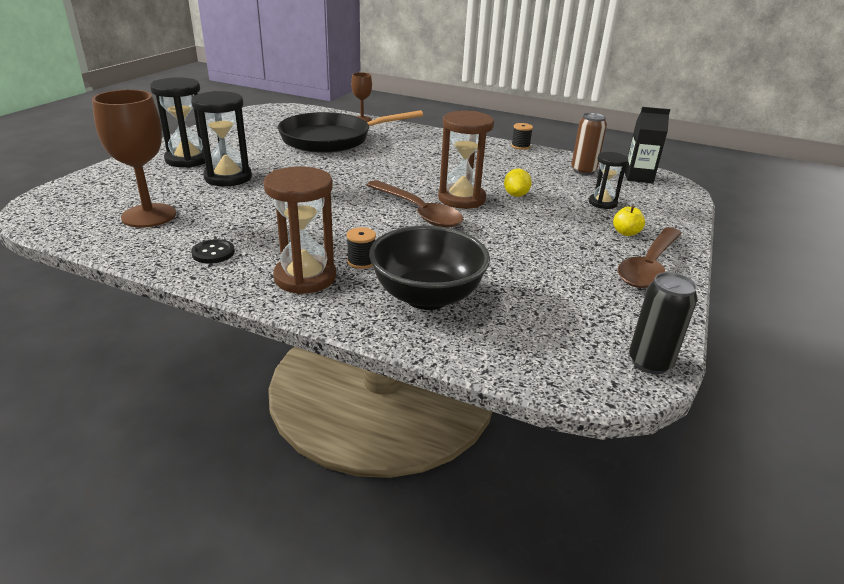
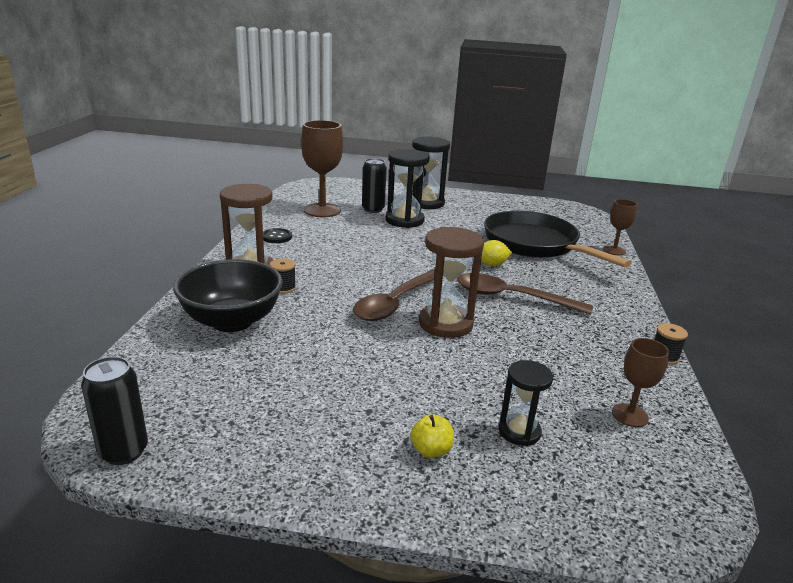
camera: 75 degrees right, 5 degrees down
(178, 187) = (373, 209): none -> black can
(516, 195) = (486, 358): yellow lemon -> yellow lemon (491, 265)
(583, 171) = (630, 415): brown can -> brown goblet
(638, 177) = (666, 478): black carton -> none
(649, 266) = (339, 467): brown spoon -> brown spoon (511, 297)

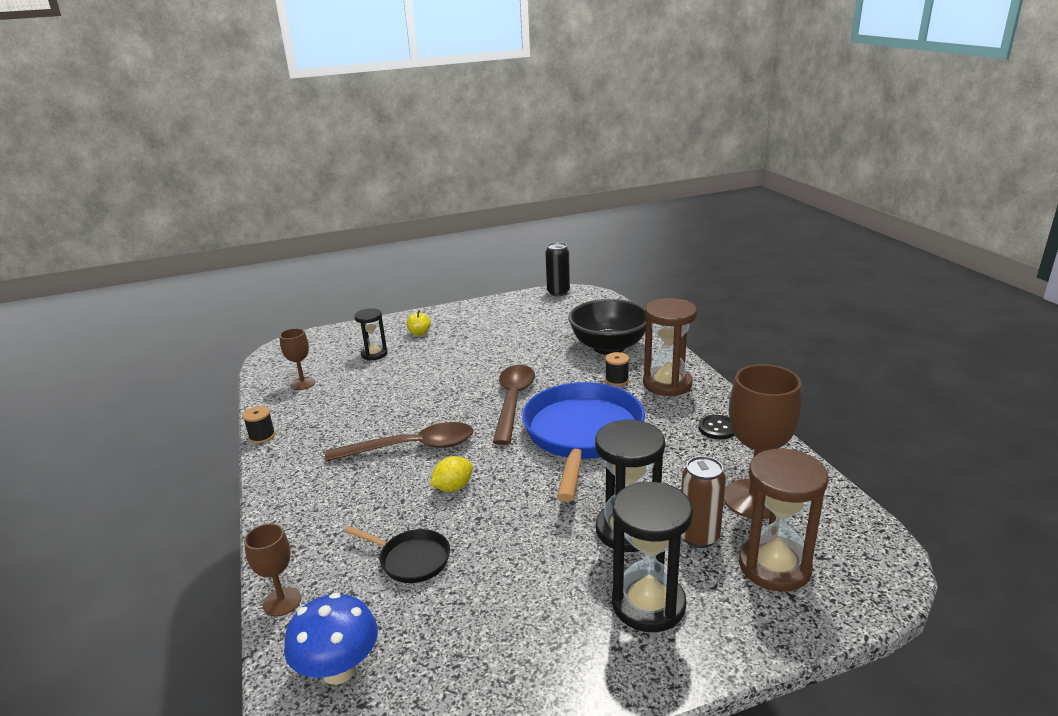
camera: 155 degrees right, 0 degrees up
(370, 262) = (582, 435): none -> blue pan
(373, 209) = (699, 537): black can -> brown can
(445, 324) = (457, 399): brown hourglass -> brown hourglass (774, 566)
(535, 244) = (411, 559): black pan -> black pan, size x0.46
(580, 225) = (339, 670): none -> blue mushroom

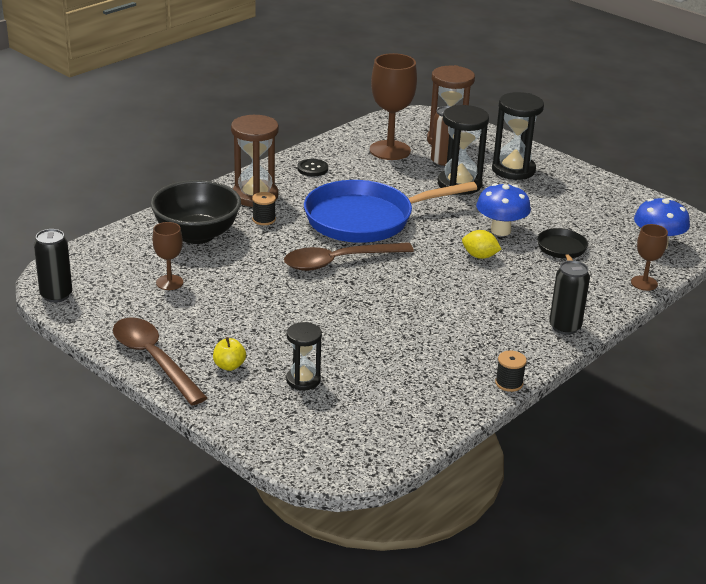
camera: 120 degrees left, 5 degrees up
(286, 498) = (565, 327): none -> black can
(303, 383) = (402, 404): brown goblet -> brown goblet (169, 282)
(412, 447) = (450, 291): brown spoon -> brown spoon (153, 359)
(492, 523) = (500, 230): none -> blue mushroom

